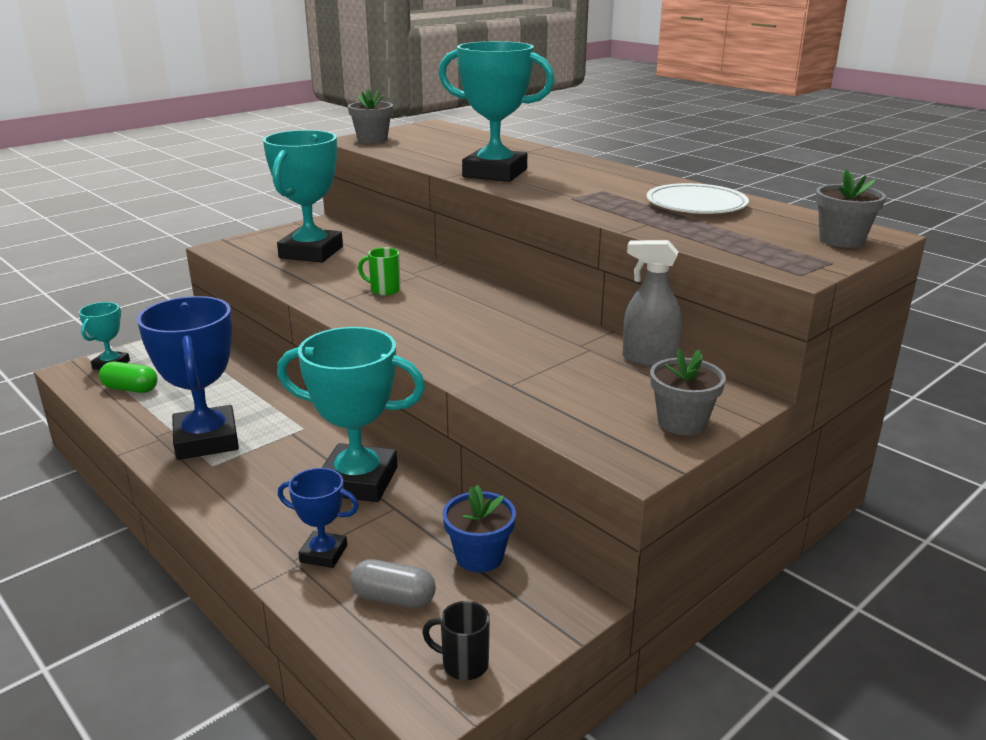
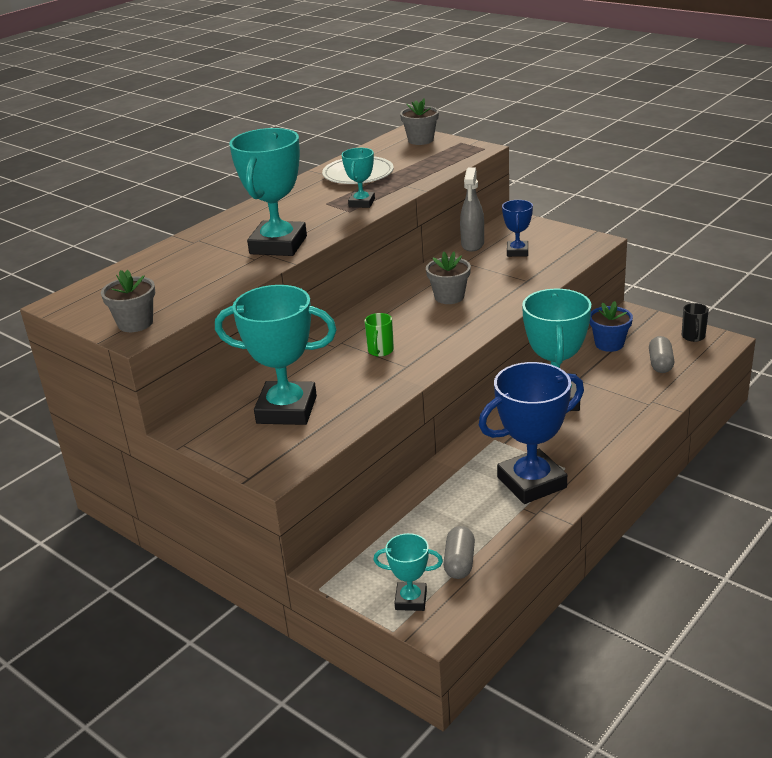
camera: 95 degrees left, 5 degrees up
(130, 389) = (459, 562): green capsule -> grey capsule
(323, 554) = (637, 394): blue trophy -> blue trophy (517, 252)
(594, 203) = (361, 203): none -> turquoise trophy
(682, 422) = (547, 232): grey flower pot -> grey flower pot (449, 297)

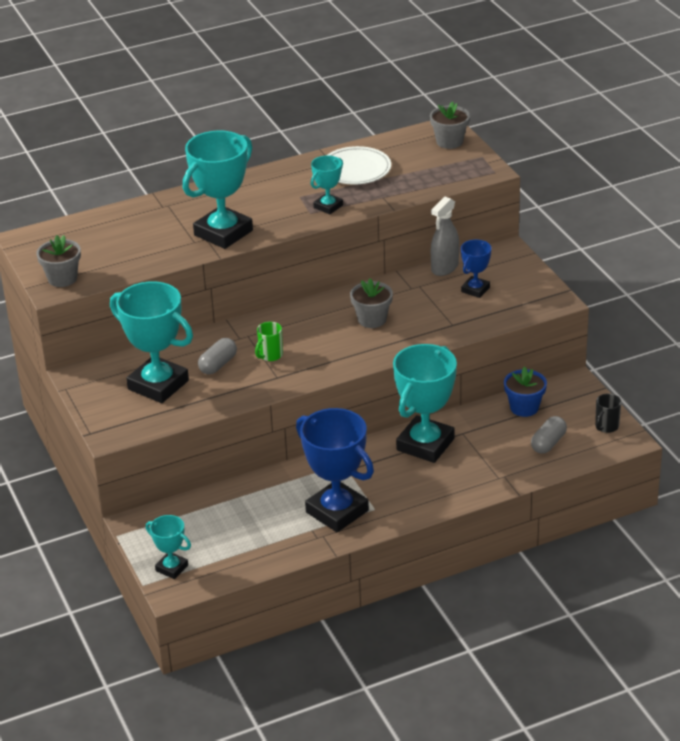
camera: 25 degrees right, 5 degrees up
(459, 562) = (228, 554): grey capsule -> grey capsule (218, 365)
(531, 482) = (337, 511): blue trophy -> blue trophy turned 45 degrees clockwise

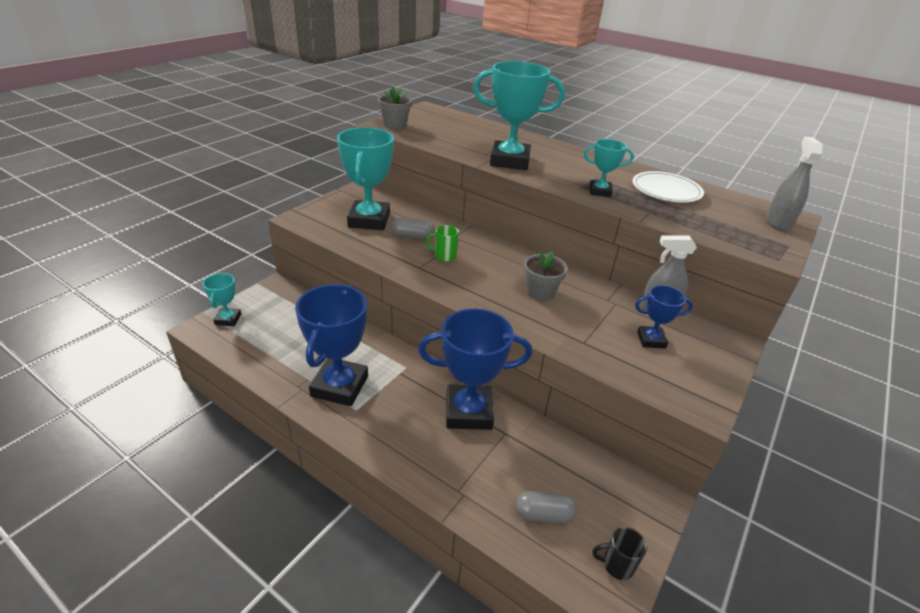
camera: 55 degrees right, 0 degrees up
(425, 444) = (468, 412): turquoise trophy -> blue trophy
(449, 142) = (778, 223): grey flower pot -> grey spray bottle
(524, 407) = (582, 468): blue flower pot -> none

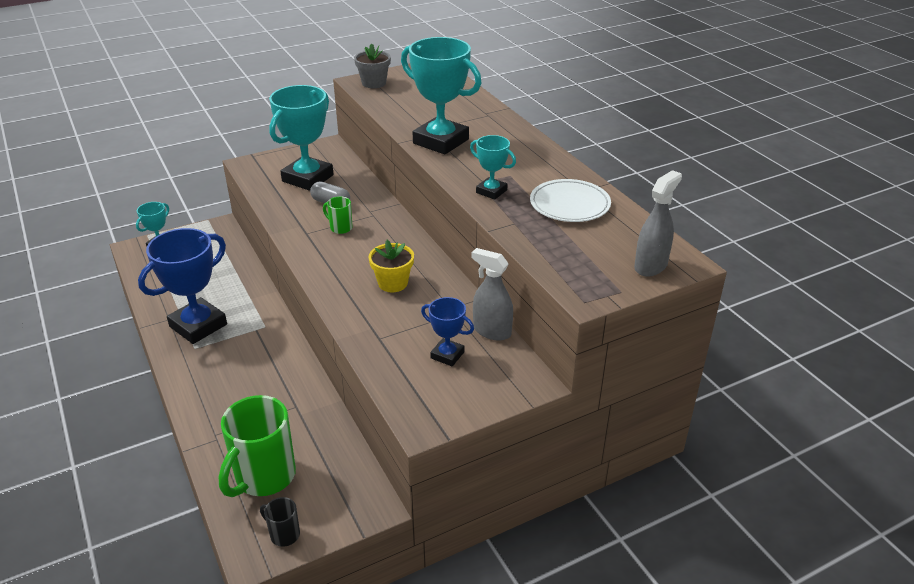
camera: 30 degrees right, 0 degrees up
(468, 412) = (282, 379): blue trophy -> none
(540, 292) = (393, 283): grey flower pot -> yellow flower pot
(544, 515) = (264, 477): grey capsule -> green mug

